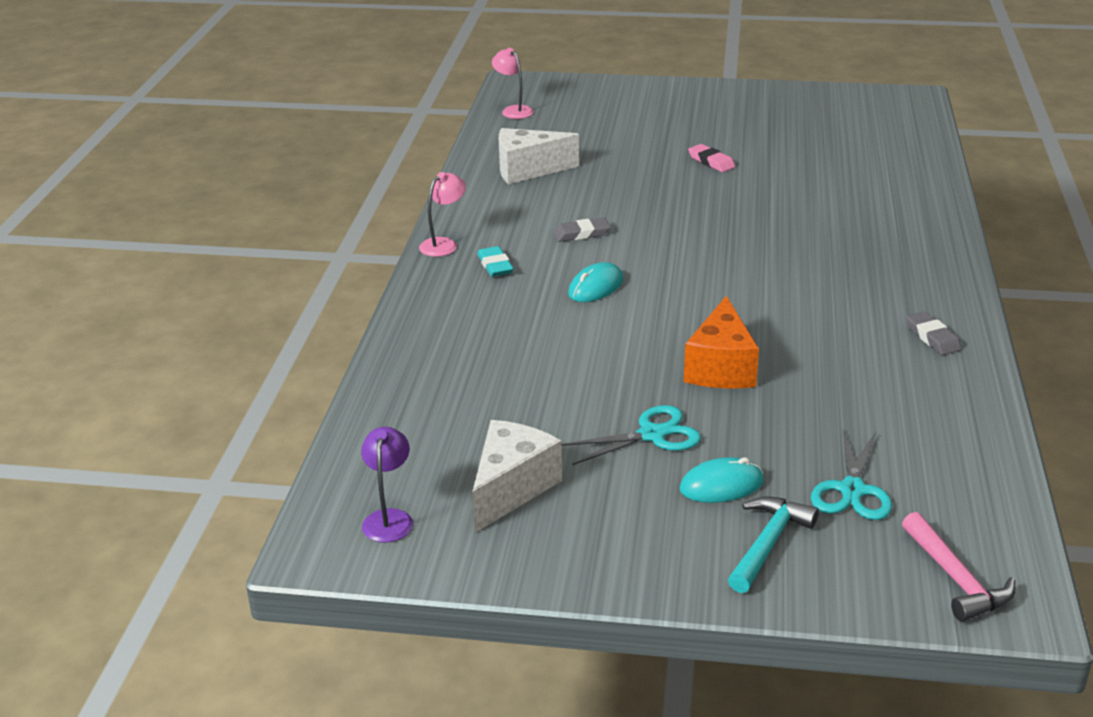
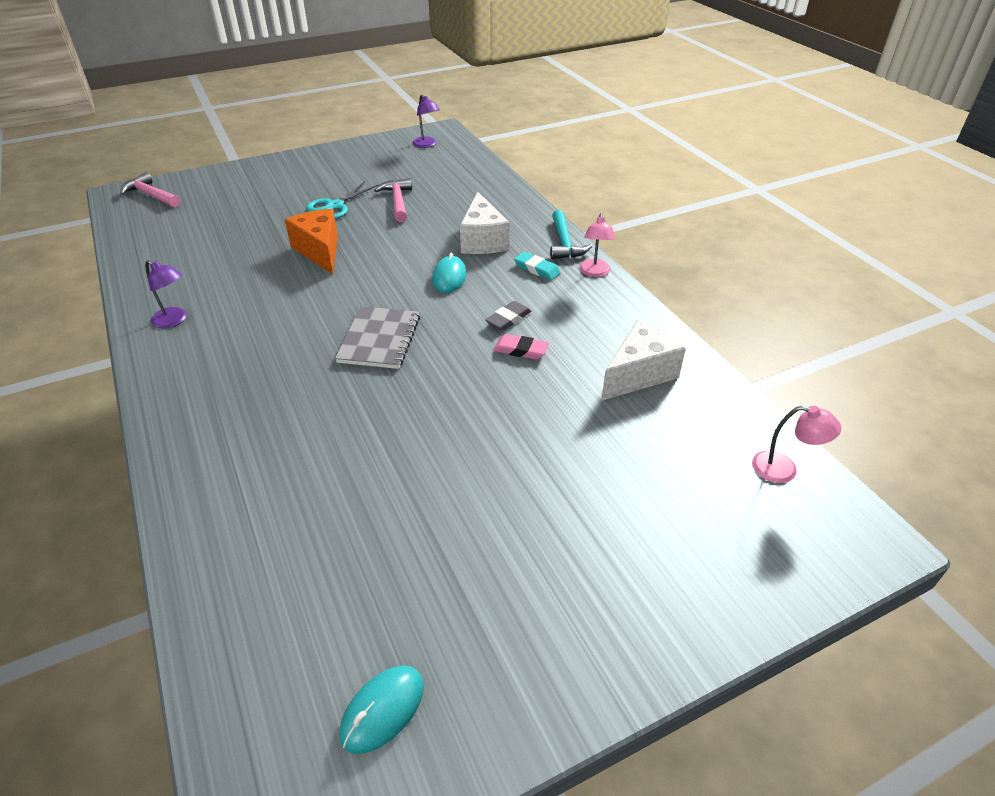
camera: 145 degrees right, 10 degrees up
(511, 488) = (385, 167): white cheese -> white cheese (482, 240)
(556, 410) = (397, 201): none -> pink hammer
(711, 162) = (477, 468): pink eraser -> pink eraser (520, 350)
(719, 255) = (379, 339): none -> grey notebook
(721, 485) = (283, 196): turquoise mouse -> turquoise mouse (382, 710)
(768, 543) = (247, 183): turquoise hammer -> turquoise hammer (564, 243)
(852, 490) = (211, 213): turquoise scissors -> none
(932, 337) = (174, 320): grey eraser -> purple lamp

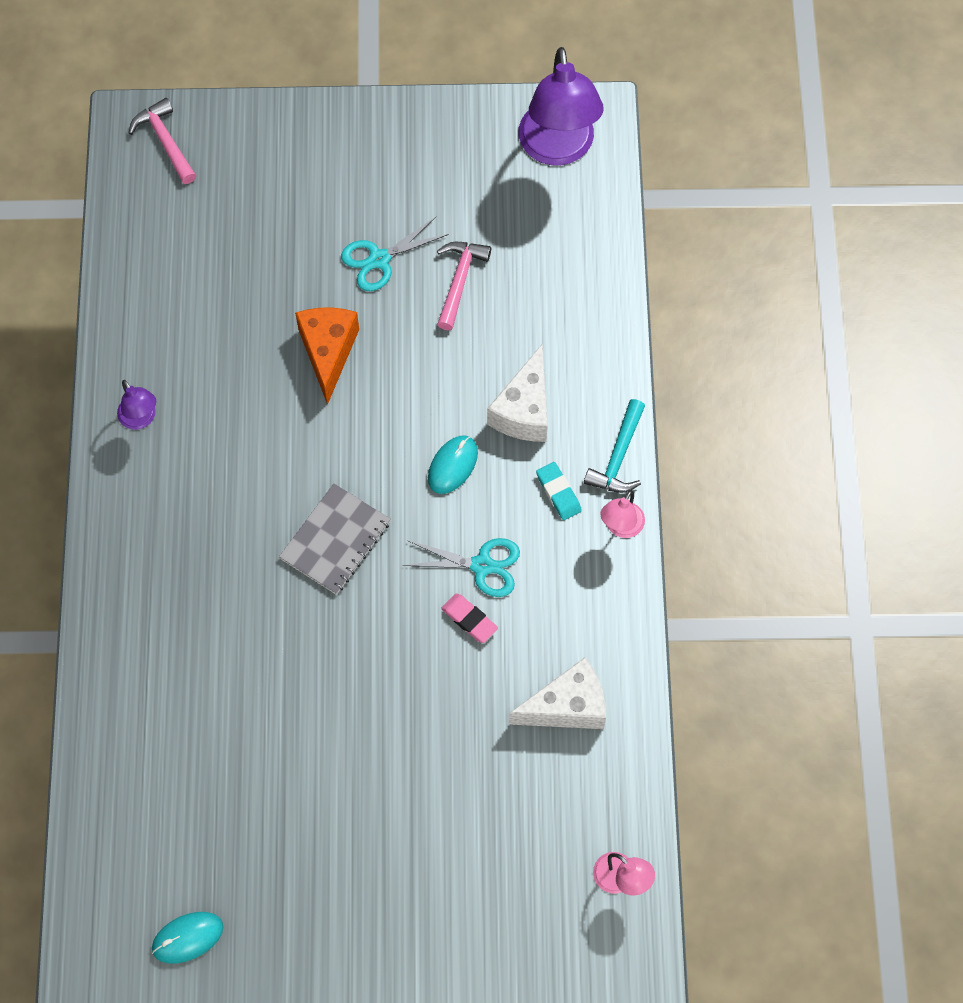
camera: 25 degrees right, 25 degrees up
(427, 145) = (558, 148): purple lamp -> purple lamp, size x2.09
(508, 319) = (482, 565): grey eraser -> turquoise scissors

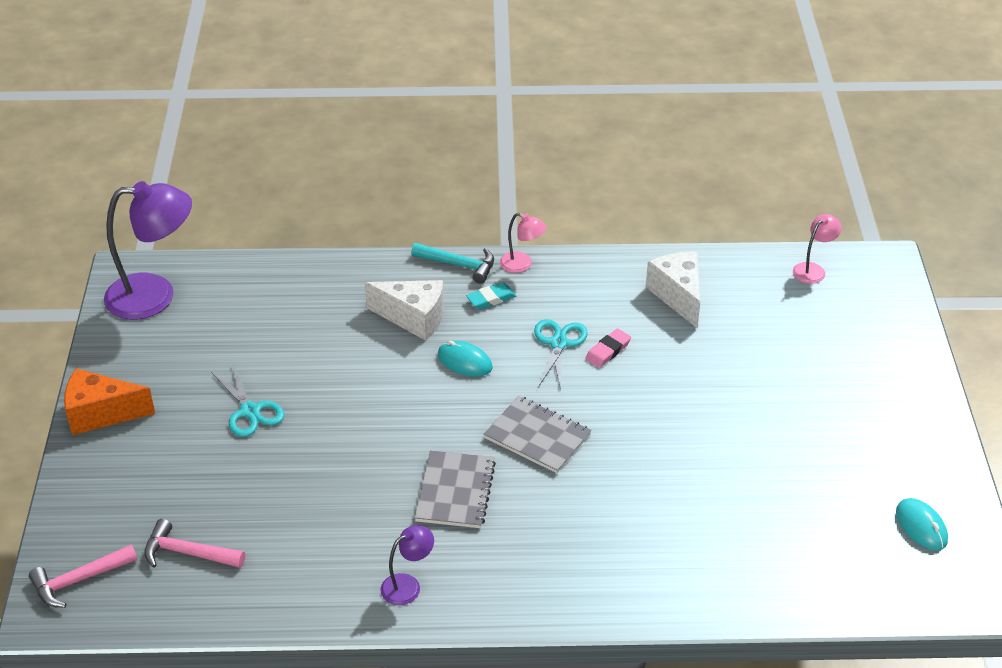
camera: 90 degrees left, 25 degrees down
(260, 459) = (455, 491): none -> grey notebook
(328, 352) = (345, 445): orange cheese -> orange cheese (101, 414)
(459, 280) = (280, 358): pink hammer -> pink hammer (187, 553)

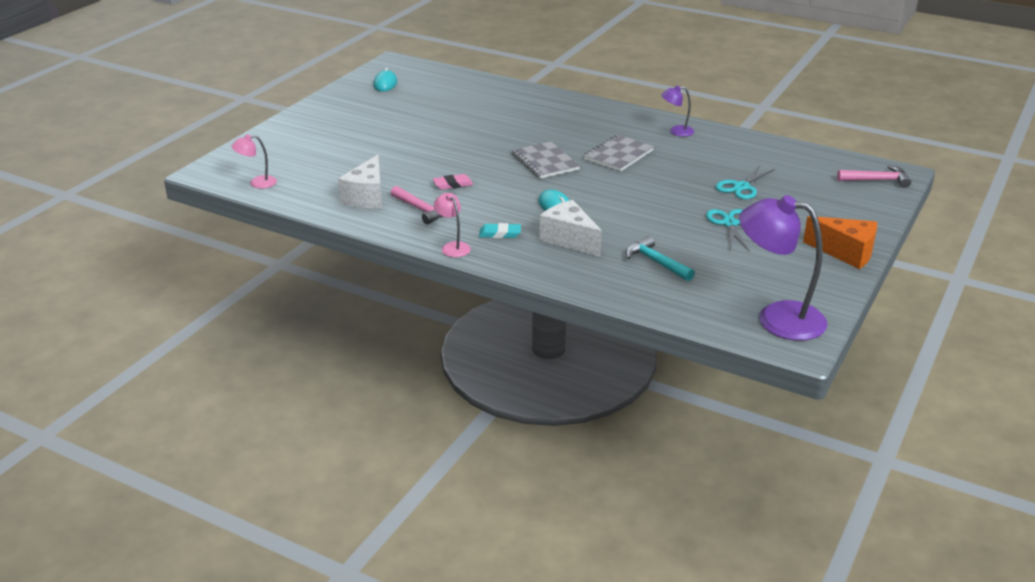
camera: 150 degrees left, 10 degrees down
(187, 553) = (802, 173): pink hammer -> pink hammer (422, 210)
(459, 265) = (501, 261): turquoise hammer -> turquoise hammer (656, 262)
(558, 343) = (481, 197): turquoise scissors -> turquoise scissors (741, 187)

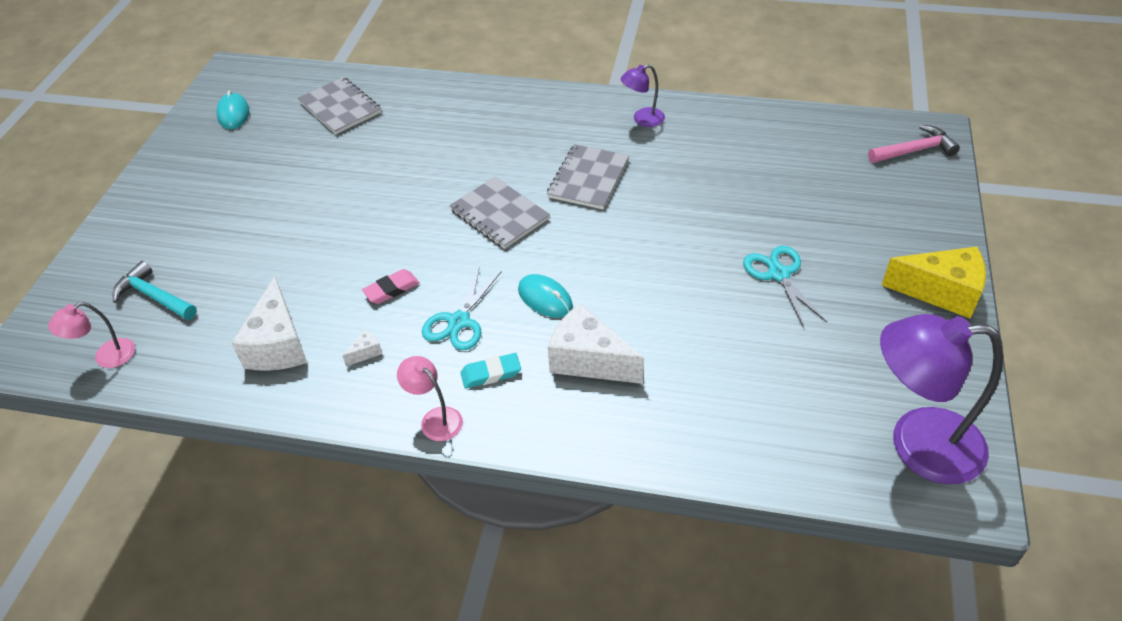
camera: 15 degrees left, 15 degrees up
(422, 210) = (366, 352): pink hammer -> white cheese
(460, 92) = (340, 107): none -> grey notebook
(656, 262) = (719, 375): turquoise hammer -> turquoise hammer (154, 296)
(741, 187) = (763, 201): turquoise scissors -> turquoise scissors (459, 321)
(846, 253) = (941, 292): orange cheese -> yellow cheese

